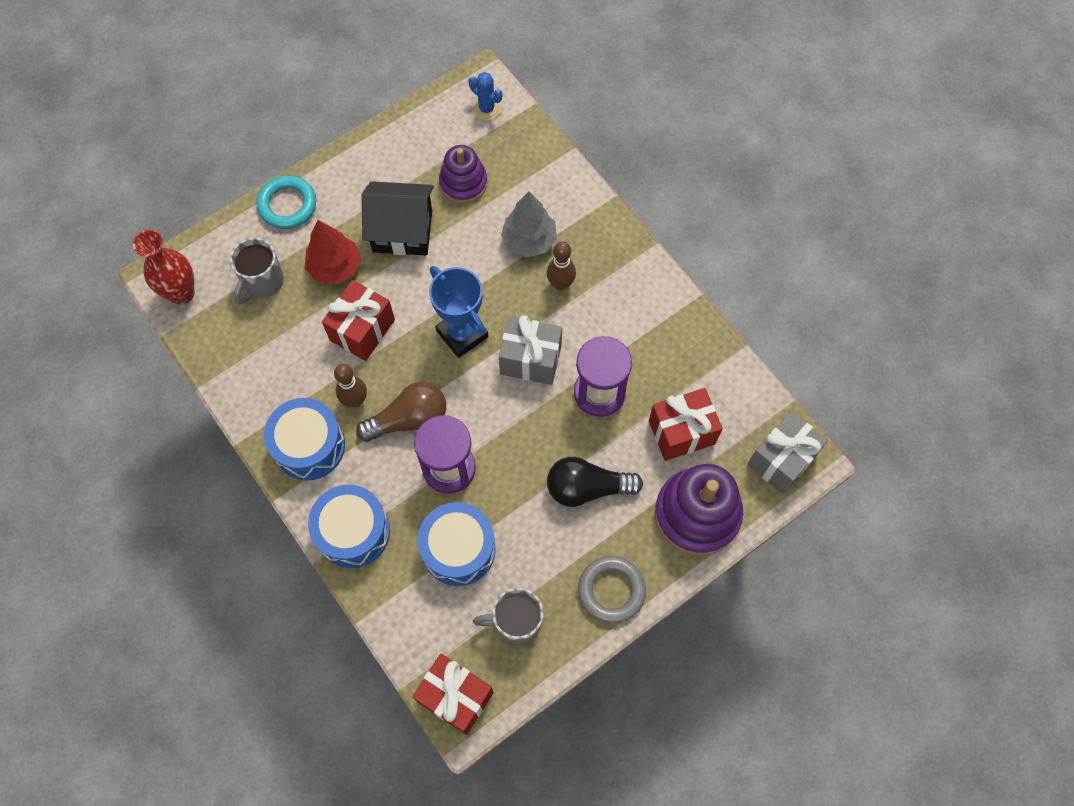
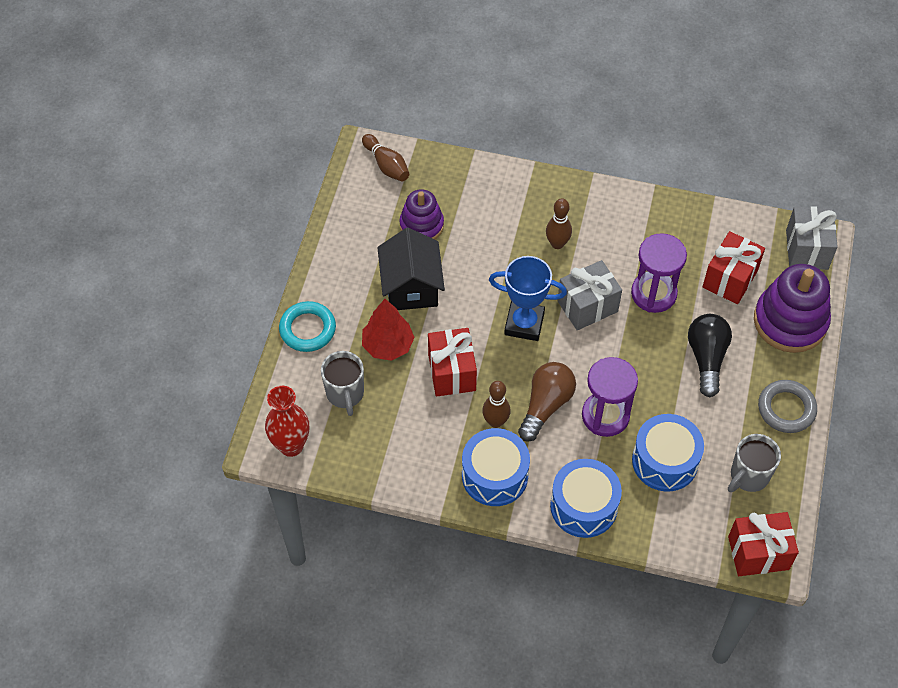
camera: 40 degrees left, 10 degrees down
(402, 231) = (411, 287): black house -> black house turned 60 degrees counterclockwise
(486, 109) = (386, 165): blue cactus -> brown bowling pin
(529, 240) = (507, 231): grey tree -> none
(587, 488) = (707, 358): black light bulb -> black light bulb turned 135 degrees clockwise

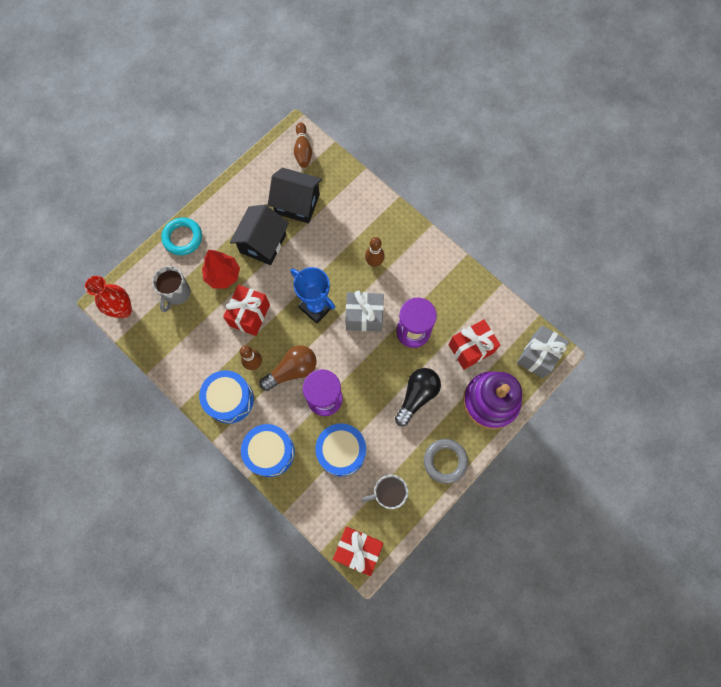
camera: 30 degrees right, 15 degrees up
(421, 225) = (297, 204): purple stacking toy -> black house

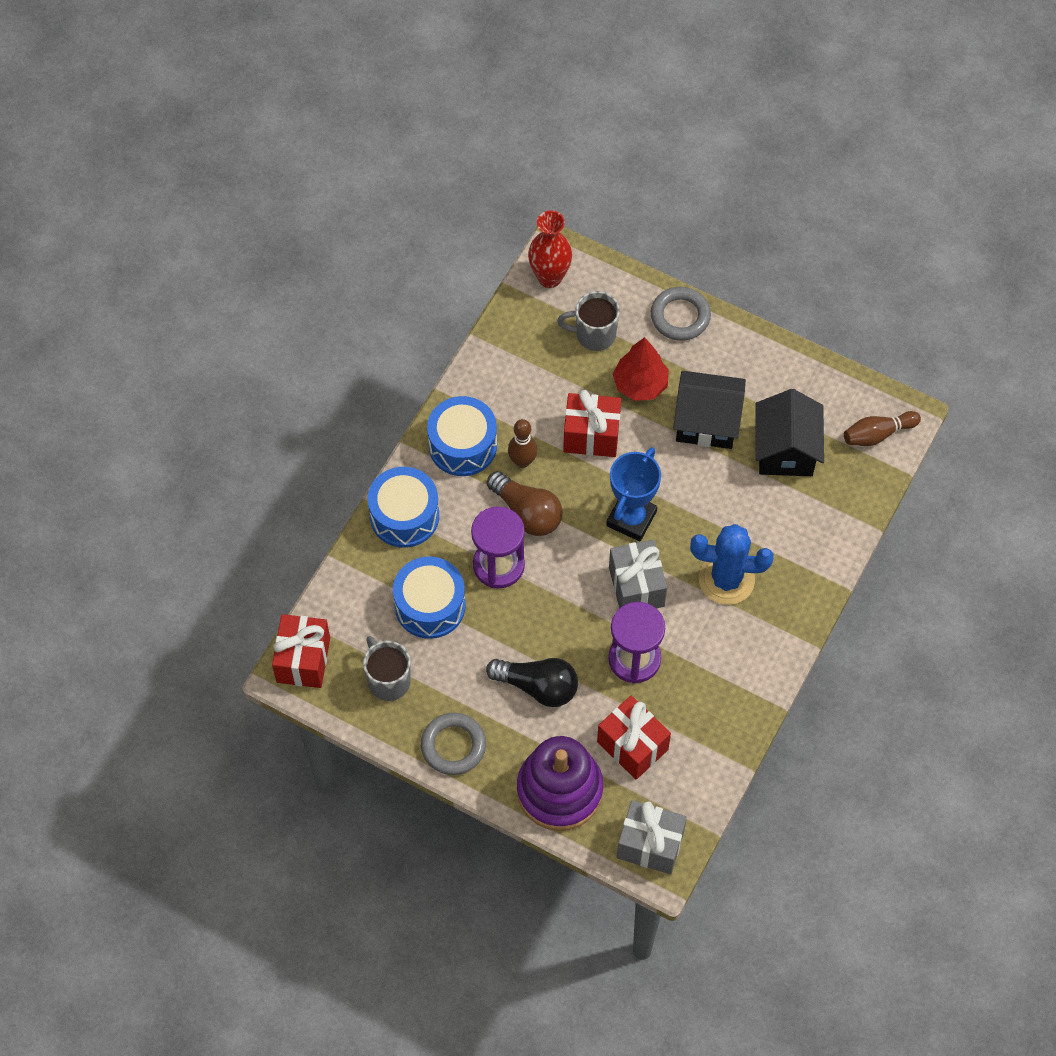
camera: 75 degrees right, 10 degrees down
(182, 238) = (680, 316): turquoise ring -> grey ring
(374, 262) = (726, 579): brown bowling pin -> blue cactus

